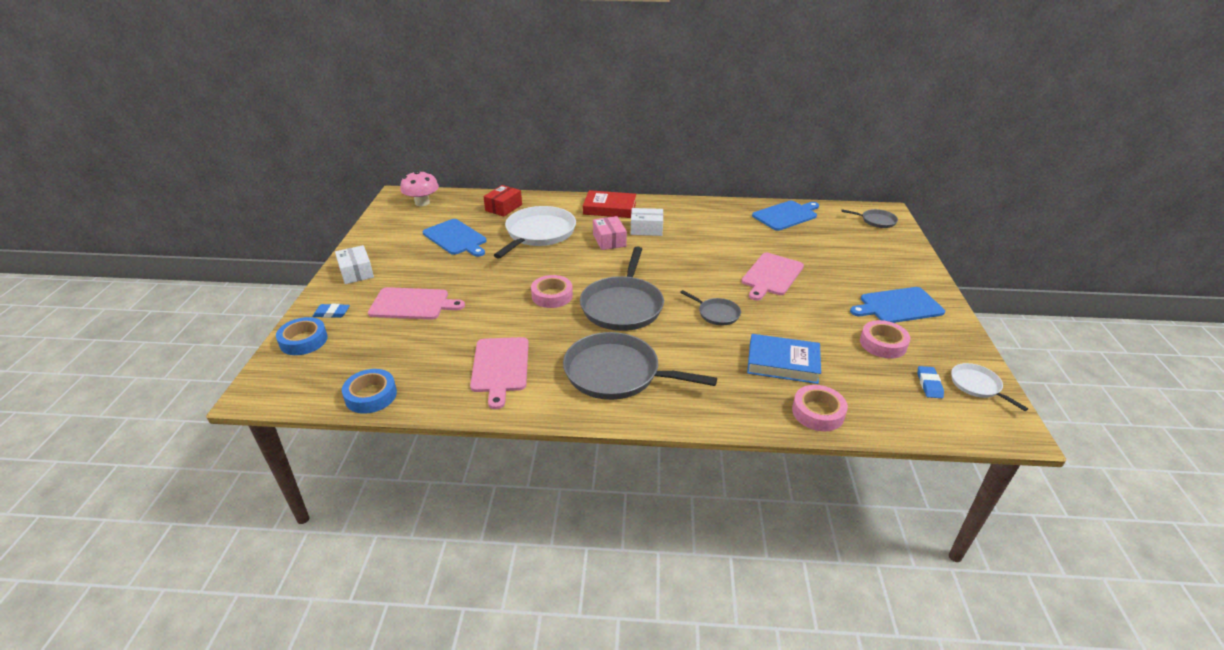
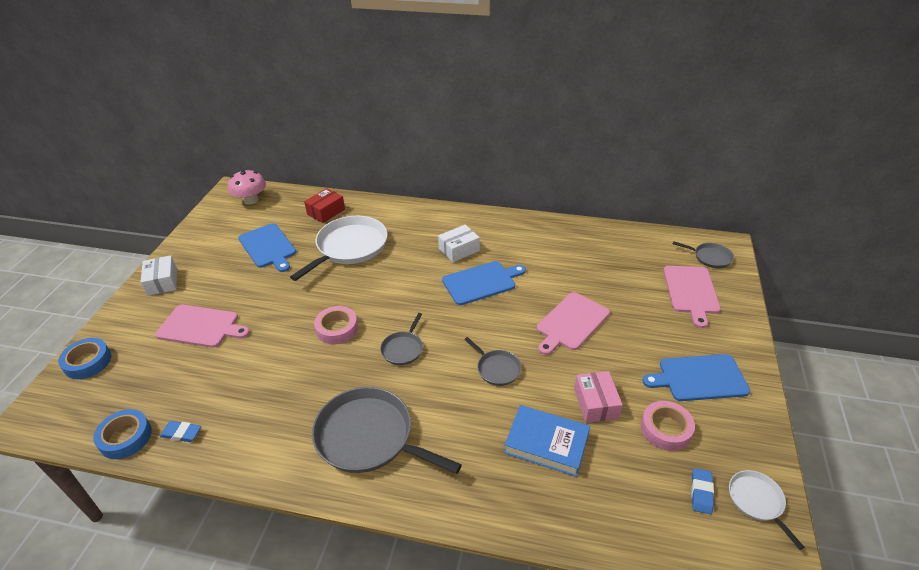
camera: 10 degrees right, 5 degrees up
(332, 313) = (124, 330): blue eraser -> blue eraser (181, 433)
(500, 367) = (257, 416): pink cutting board -> pink cutting board (691, 292)
(609, 208) = (430, 220): red book -> none
(609, 240) = (416, 261): pink box -> pink box (596, 403)
(622, 306) = (403, 349): grey pan -> grey pan, size x0.49
(646, 229) = (459, 250): white box -> white box turned 45 degrees counterclockwise
(786, 215) = (612, 242): blue cutting board -> blue cutting board (481, 282)
(818, 412) = (564, 516): pink tape -> none

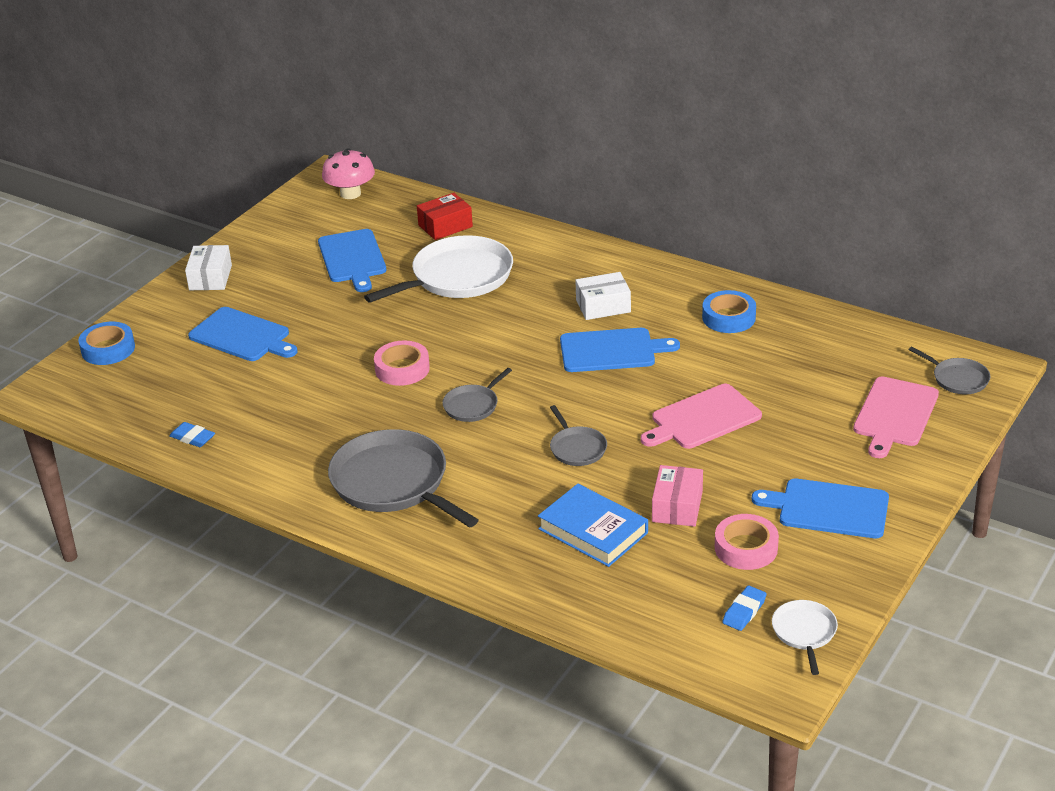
camera: 20 degrees right, 5 degrees down
(125, 437) = (134, 429): blue tape -> blue tape (728, 317)
(201, 327) = (242, 336): pink cutting board -> blue cutting board

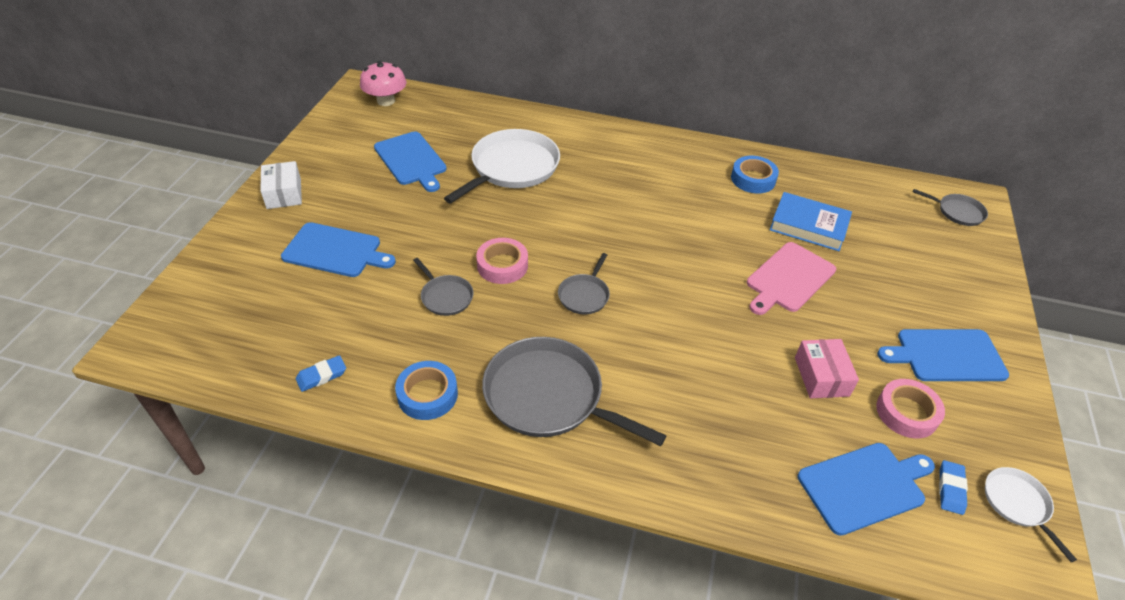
camera: 20 degrees left, 10 degrees up
(108, 349) = (200, 283): blue tape -> blue tape (427, 395)
(192, 438) = (321, 376): blue eraser -> blue eraser turned 45 degrees counterclockwise
(445, 226) = (480, 122): red box -> none
(577, 448) = (700, 327): grey pan -> grey pan (445, 296)
(593, 531) = (763, 419): blue book -> blue book (808, 226)
(603, 306) = (647, 180): white box -> none
(611, 351) = (677, 222): blue cutting board -> blue cutting board (864, 486)
(894, 415) = (934, 252): pink cutting board -> none

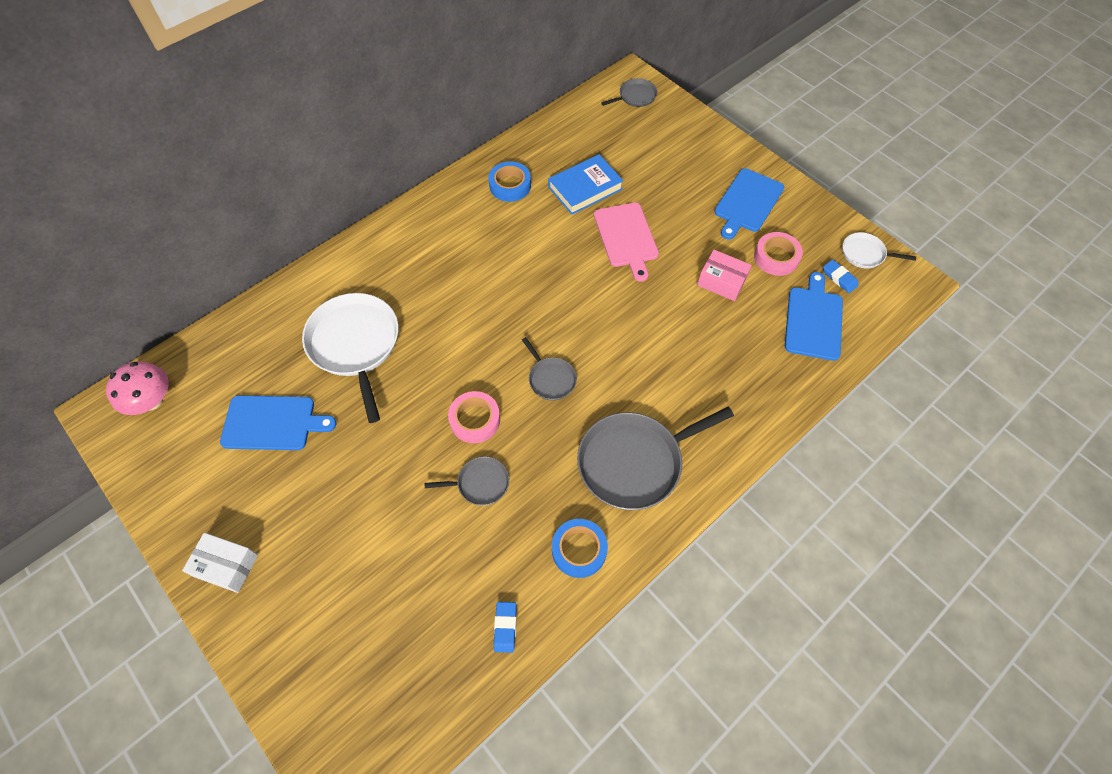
camera: 55 degrees left, 15 degrees up
(335, 251) = (353, 550): blue cutting board -> none

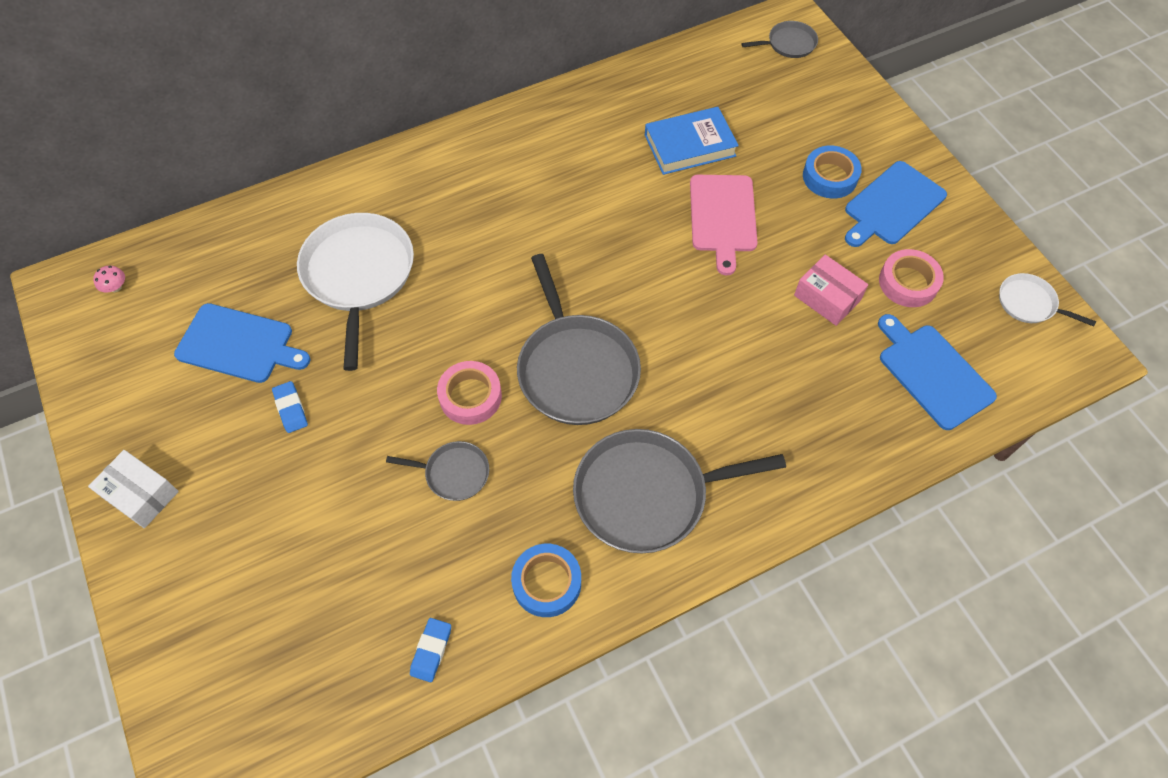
camera: 15 degrees right, 0 degrees up
(151, 400) = (115, 287): pink mushroom -> pink mushroom, size x0.45
(510, 185) = (598, 124): blue tape -> blue tape (829, 177)
(550, 379) = (576, 369): grey pan -> grey pan, size x2.03
(814, 320) = (932, 373): blue cutting board -> blue cutting board turned 60 degrees counterclockwise
(839, 278) = (984, 327): blue eraser -> blue eraser (291, 409)

